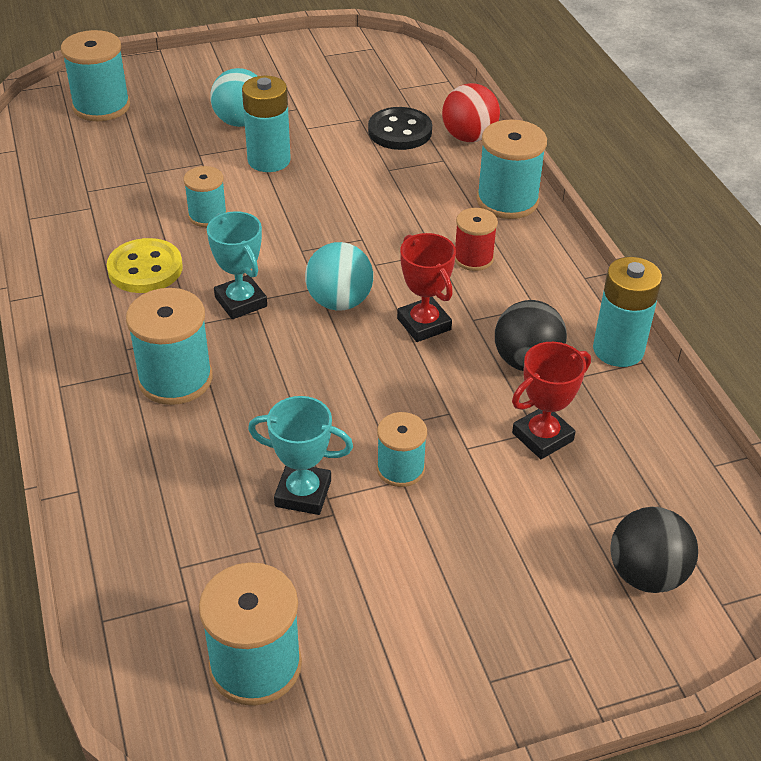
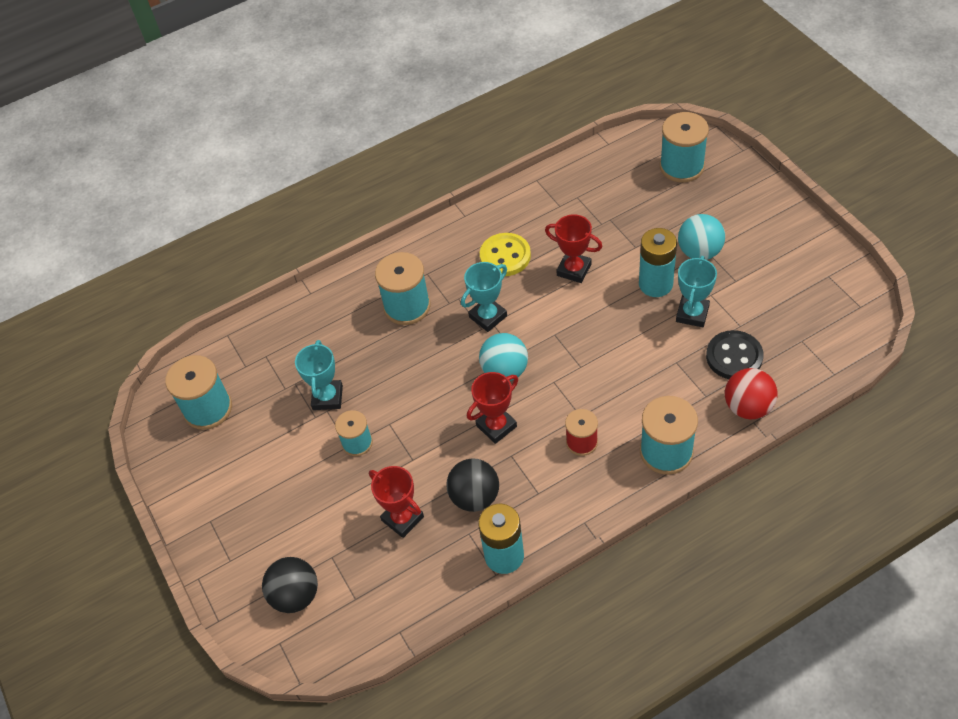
camera: 85 degrees right, 10 degrees up
(207, 215) = (574, 270): turquoise spool -> red trophy
(327, 145) = (692, 314): none -> turquoise trophy

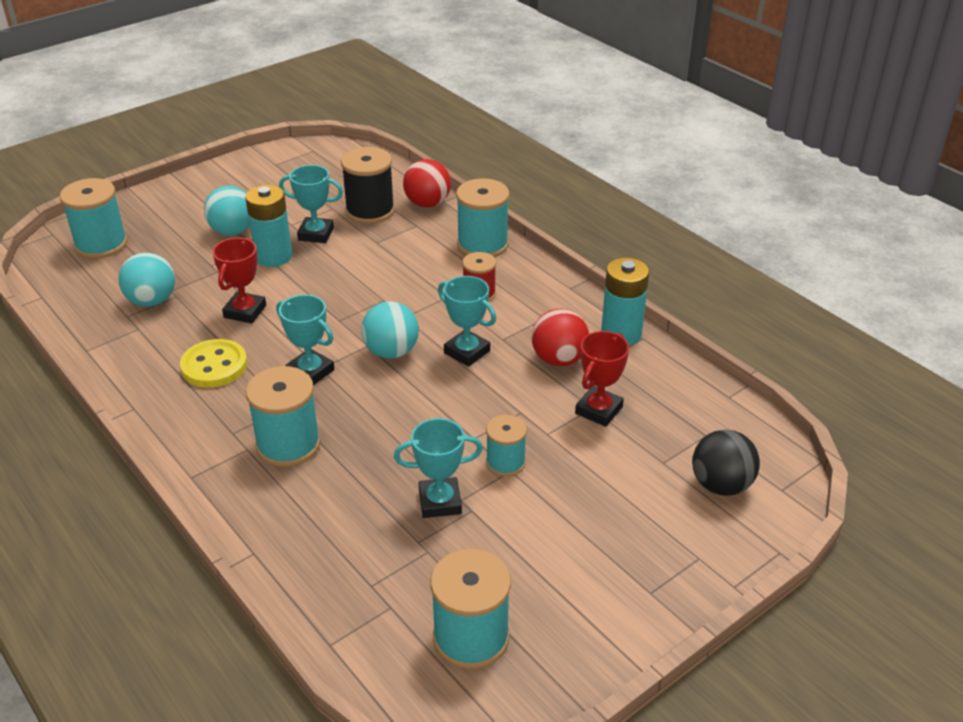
camera: 105 degrees left, 15 degrees down
(475, 497) = (559, 359): black ball -> red ball
(496, 426) = (467, 352): red trophy -> turquoise trophy
(595, 209) = (152, 301): none -> turquoise ball
(734, 357) = (370, 211): black button -> black spool

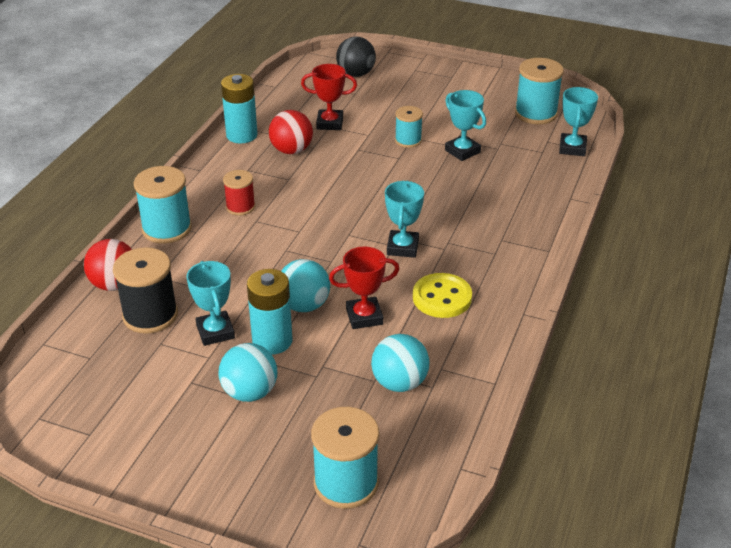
camera: 120 degrees left, 0 degrees up
(288, 445) = (479, 224): turquoise spool -> none
(391, 352) = (346, 220): turquoise ball -> turquoise ball (304, 305)
(467, 352) = (316, 188): turquoise trophy -> turquoise trophy (572, 148)

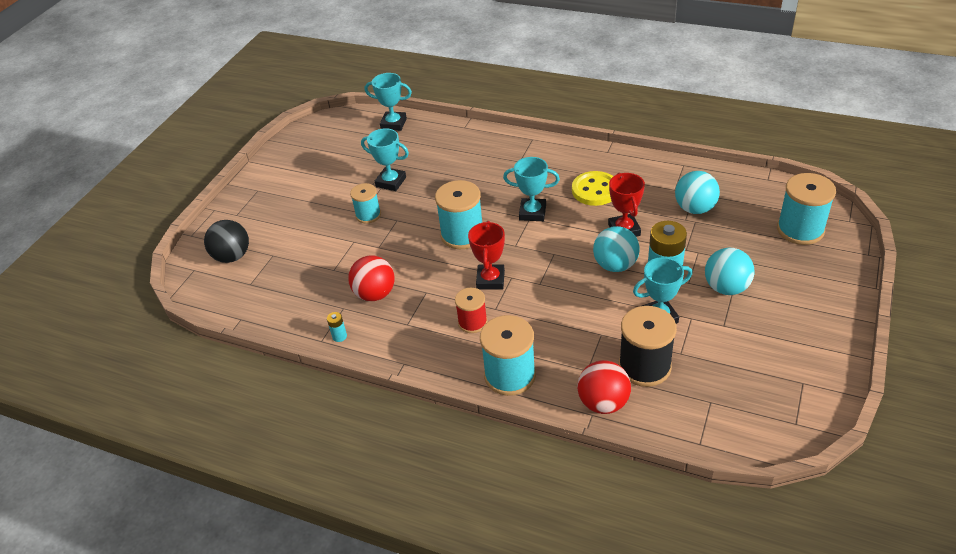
camera: 85 degrees left, 5 degrees up
(242, 135) = (339, 336): turquoise battery -> turquoise battery, size x0.43
(330, 123) = (328, 269): red trophy -> red trophy (490, 280)
(462, 151) = (391, 182): turquoise trophy -> turquoise trophy turned 60 degrees clockwise
(536, 113) = (336, 141): turquoise spool -> turquoise spool (462, 234)

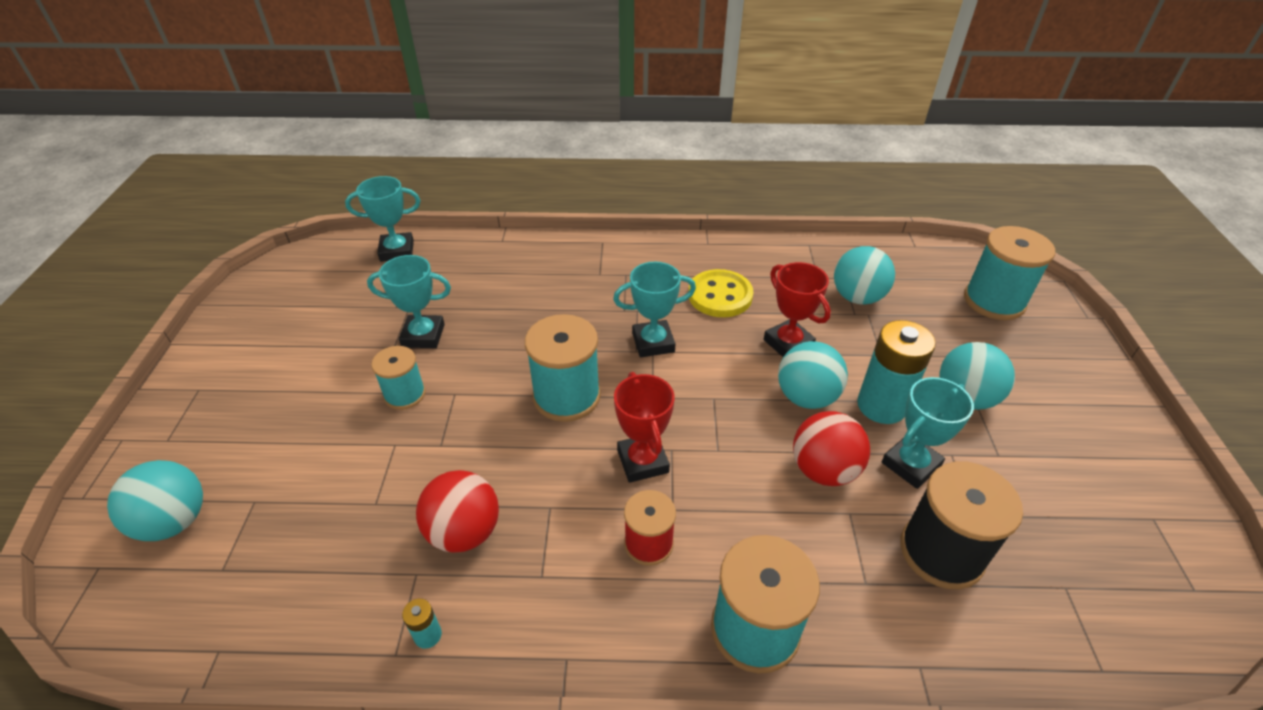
camera: 25 degrees left, 0 degrees up
(232, 256) = (174, 521): black ball -> turquoise ball
(603, 403) = (923, 638): red ball -> red ball (823, 470)

